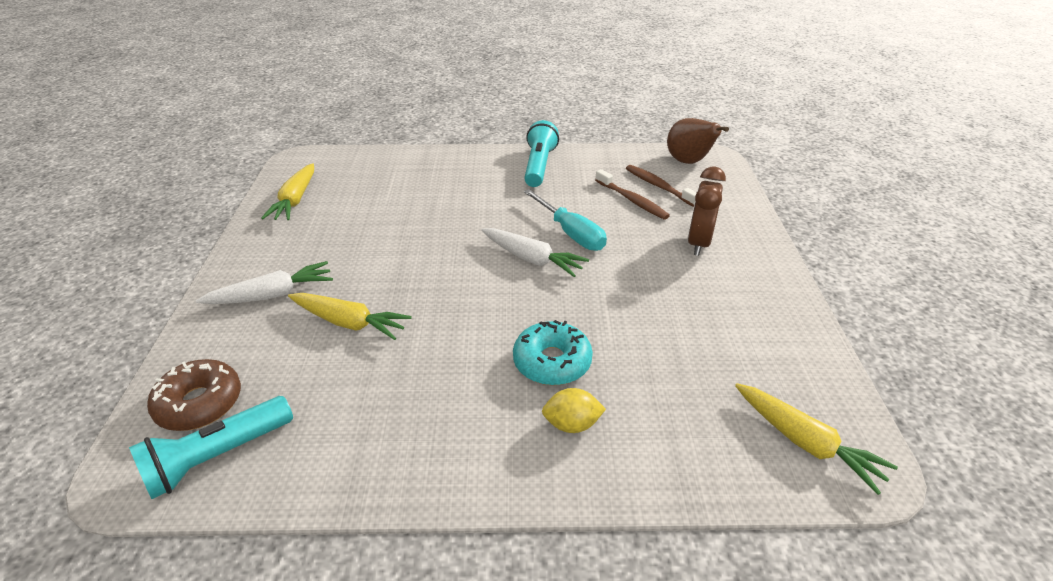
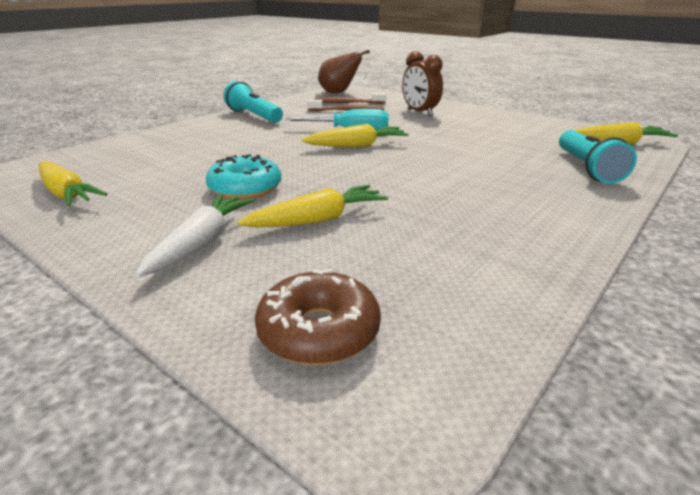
camera: 50 degrees left, 10 degrees down
(217, 457) = (430, 340): turquoise flashlight -> turquoise flashlight (587, 168)
(531, 259) = (356, 146): white carrot -> yellow carrot
(552, 362) = (479, 171): turquoise donut -> turquoise donut (245, 188)
(572, 424) = (550, 183): yellow lemon -> none

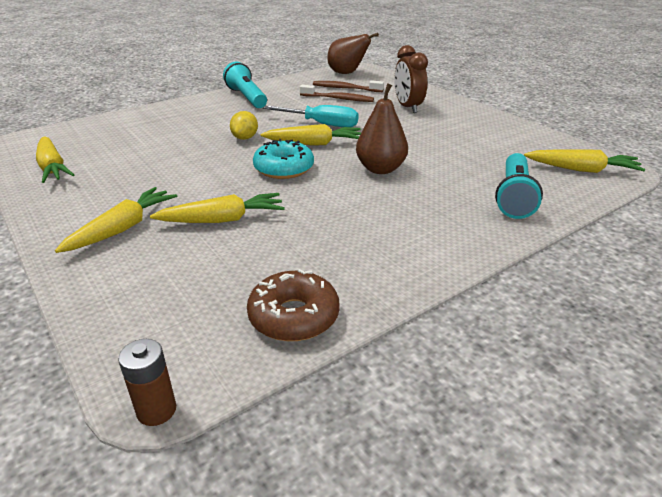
camera: 15 degrees right, 5 degrees up
(201, 243) = (122, 229): white carrot -> yellow carrot
(245, 188) = (187, 180): turquoise donut -> turquoise donut (284, 168)
(280, 147) = (245, 138): none -> yellow lemon
(318, 331) = (155, 316): brown donut -> brown donut (294, 316)
(417, 452) = (156, 410): none -> brown battery
(443, 159) = (380, 169): none -> brown pear

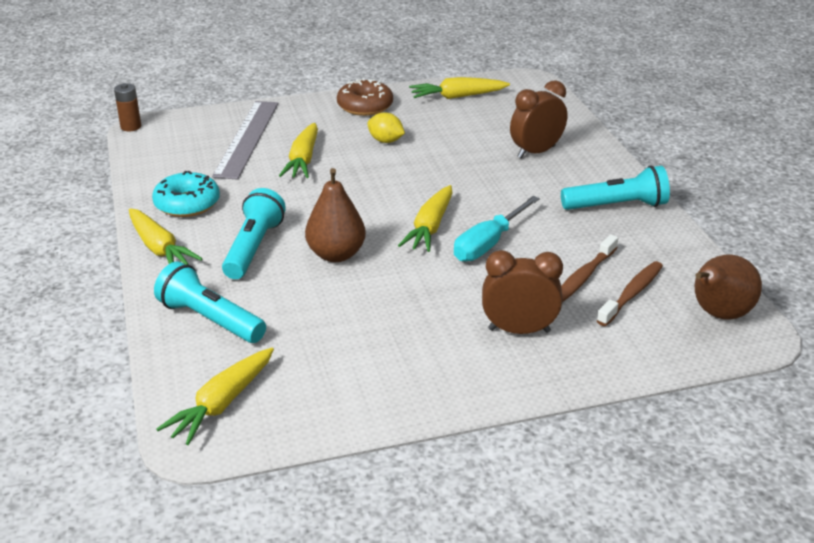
camera: 110 degrees right, 0 degrees up
(122, 229) = (323, 122): yellow carrot -> yellow carrot (159, 248)
(172, 125) = (536, 152): none -> brown clock
(177, 271) = (247, 138): none -> grey ruler
(245, 138) = (473, 189): yellow lemon -> yellow lemon (385, 141)
(284, 168) = (378, 200): turquoise donut -> turquoise donut (187, 204)
(294, 316) = (159, 171): brown donut -> brown donut (365, 106)
(403, 205) = (253, 248): none -> turquoise flashlight

